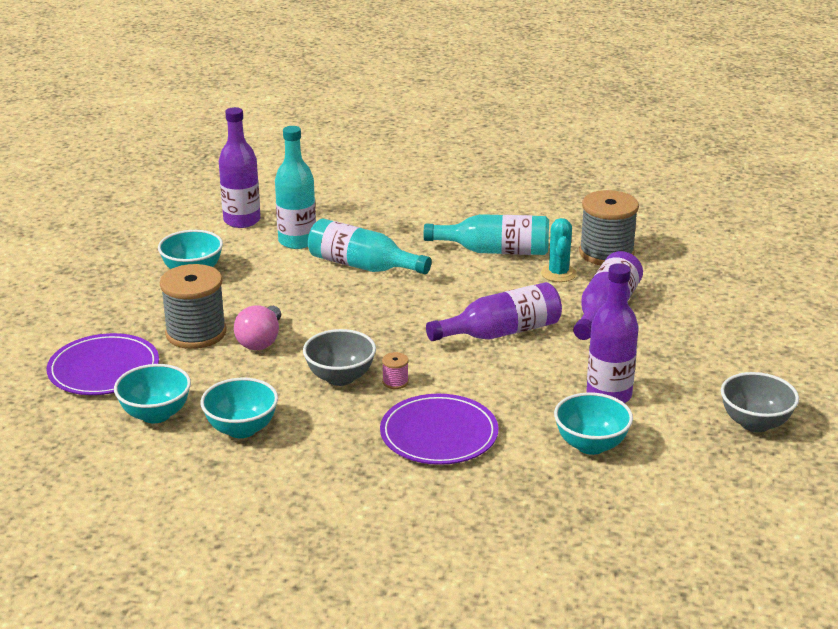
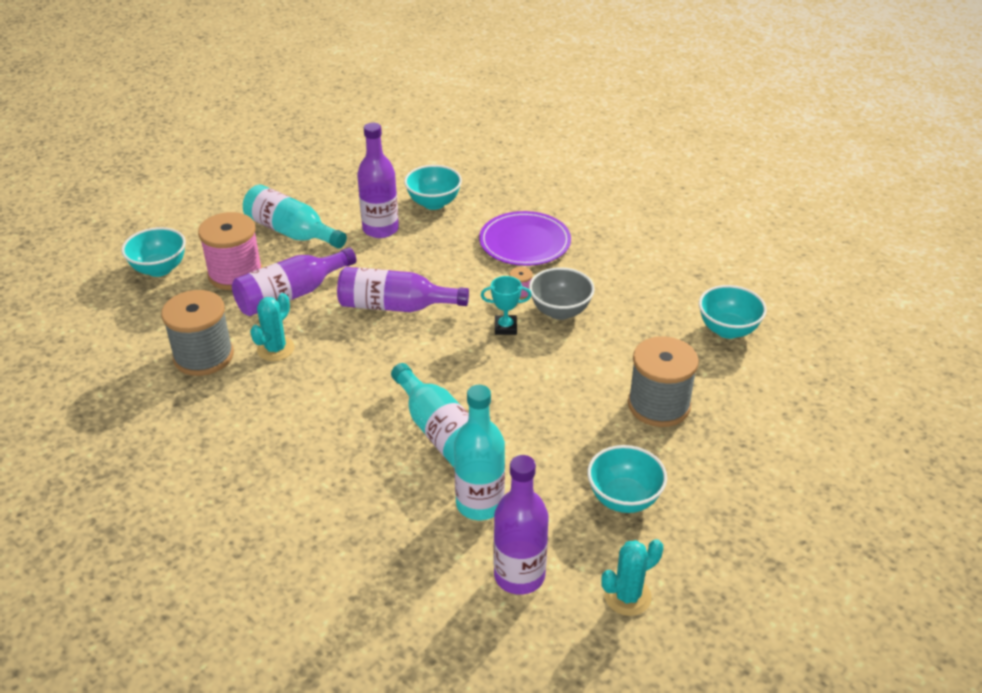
camera: 150 degrees left, 10 degrees up
(104, 369) = (760, 393): purple plate -> none
(163, 231) = (627, 596): none -> turquoise cactus
(241, 429) = (664, 294): turquoise bowl -> turquoise bowl (159, 269)
(261, 341) = (603, 373): pink light bulb -> none
(381, 348) = (505, 327): none -> turquoise trophy
(495, 251) = (296, 401): turquoise bottle -> turquoise bottle (292, 232)
(680, 311) = (235, 274): none -> pink spool
(755, 423) = (316, 182): grey bowl -> none

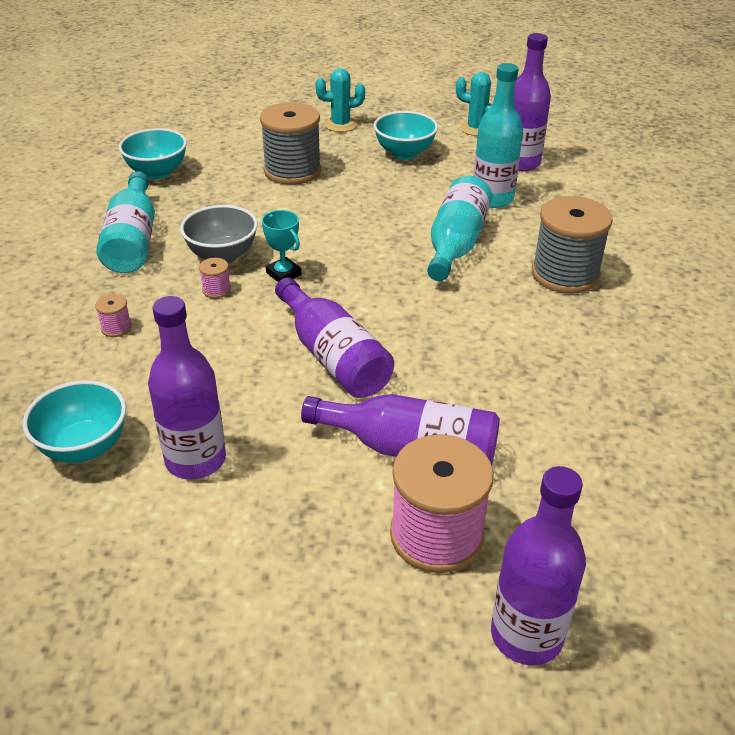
camera: 130 degrees left, 0 degrees up
(159, 269) = (526, 635): turquoise bowl -> purple bottle
(203, 356) = (584, 444): grey spool -> grey spool (565, 274)
(275, 349) = (501, 398): turquoise cactus -> turquoise cactus (340, 125)
(292, 232) = (288, 548): turquoise bottle -> turquoise bottle (133, 240)
(524, 242) = (116, 328): purple plate -> pink spool

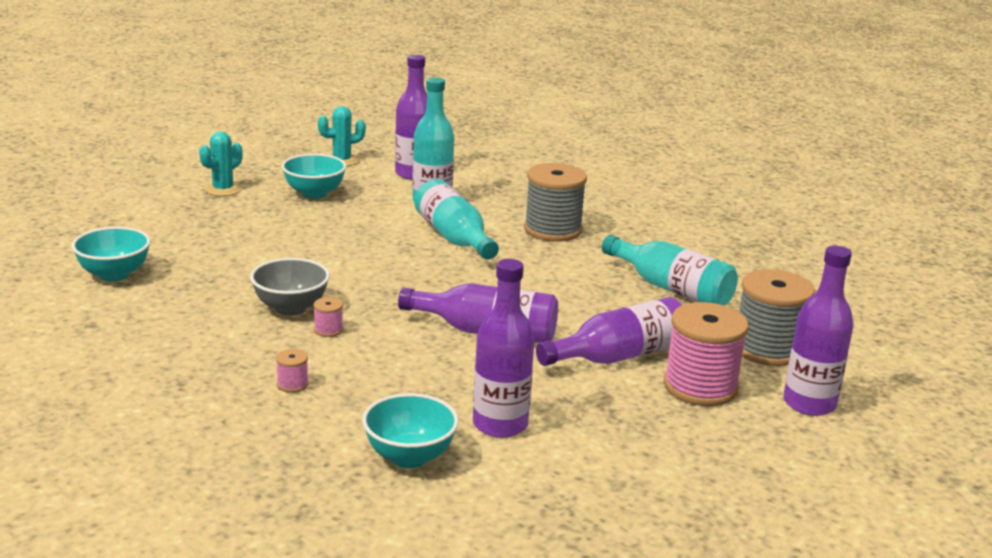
camera: 45 degrees left, 15 degrees down
(133, 240) = (189, 327): turquoise bottle -> turquoise bottle (671, 289)
(283, 274) = (362, 301): turquoise trophy -> none
(292, 171) = (241, 234): grey spool -> grey spool (767, 349)

